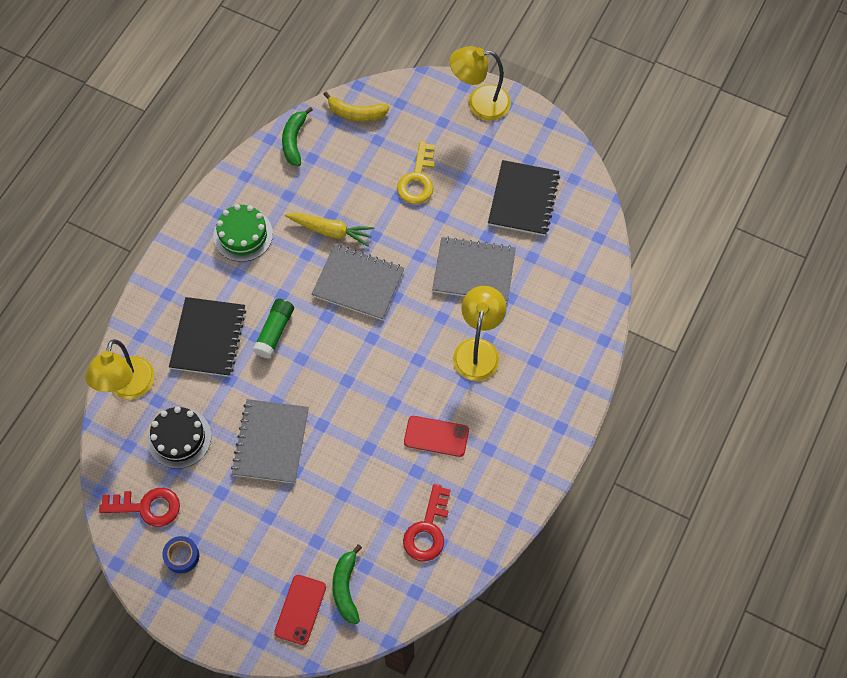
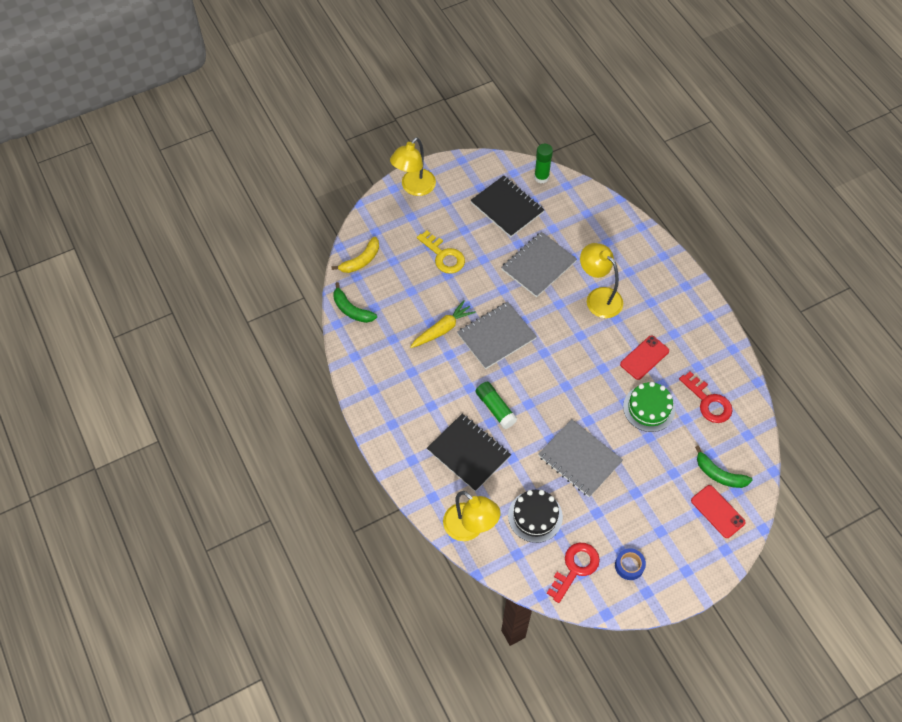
camera: 55 degrees left, 5 degrees down
(243, 235) = (402, 384): green cake -> green cake (649, 408)
(589, 208) = (541, 177): none -> green glue stick

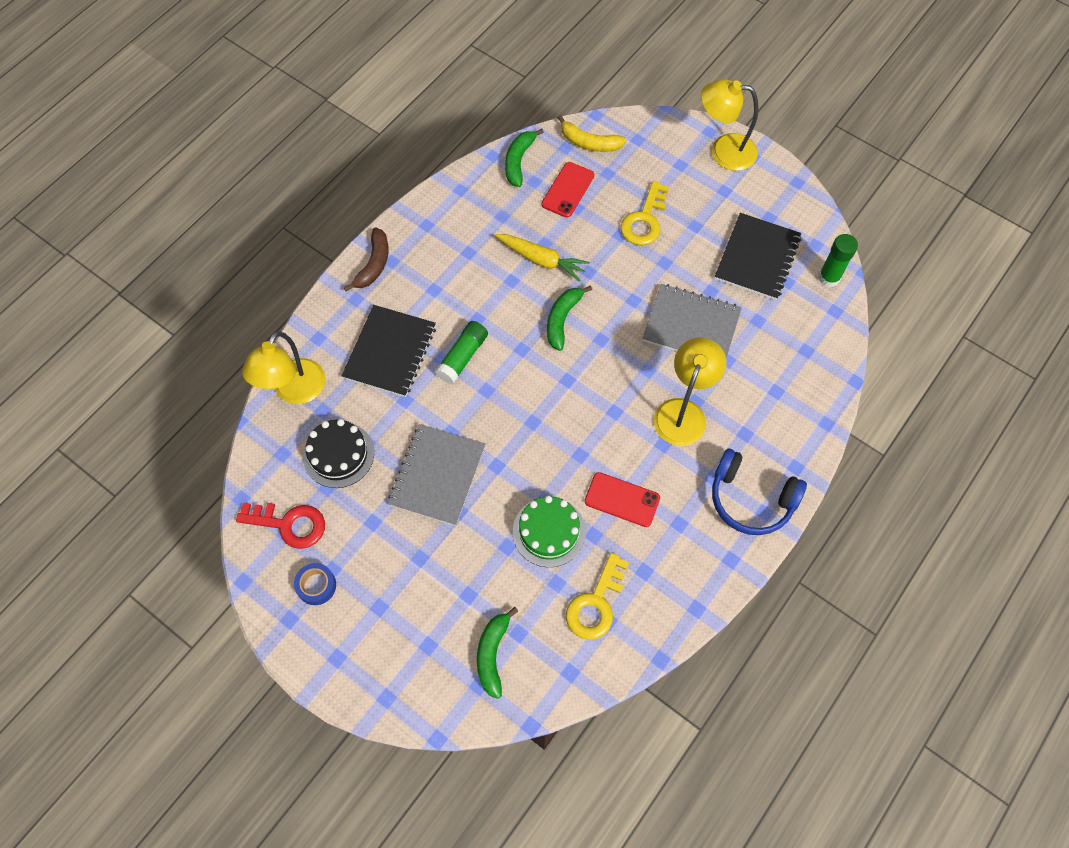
camera: 65 degrees right, 5 degrees up
(389, 437) = (374, 264): none -> brown banana
(496, 336) = (562, 319): grey notebook -> green banana
(674, 288) = (751, 499): none -> blue headphones
(708, 402) = (596, 603): red key -> yellow key
(717, 511) = (437, 670): red phone -> red phone (568, 190)

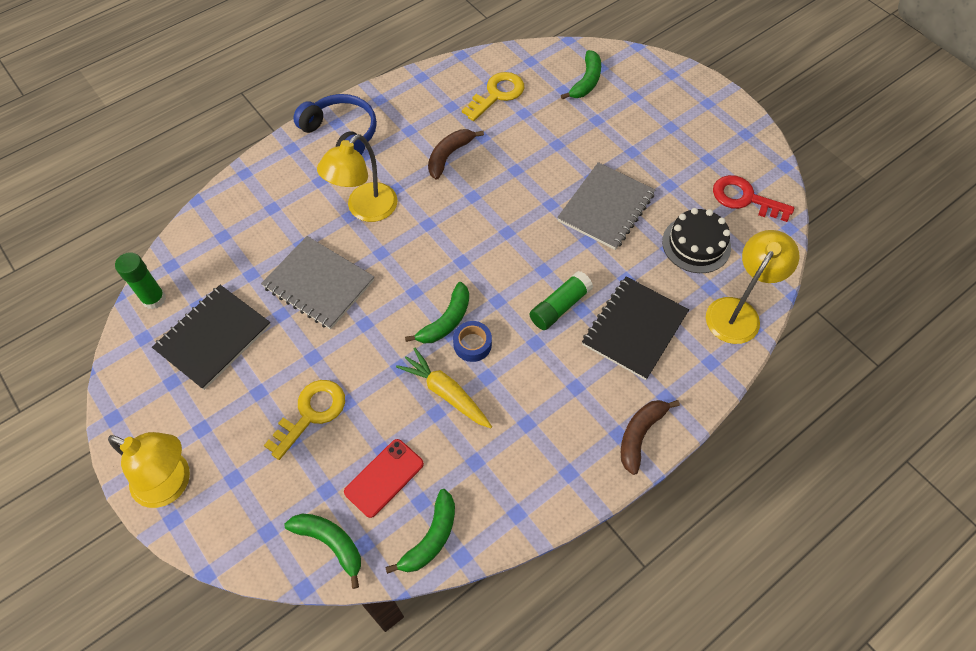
camera: 165 degrees left, 5 degrees down
(316, 586) = (722, 150): blue tape -> blue tape (472, 344)
(549, 531) = (519, 147): green cake -> none
(589, 142) = (331, 543): yellow banana -> green banana
(622, 500) = (449, 156): red phone -> brown banana

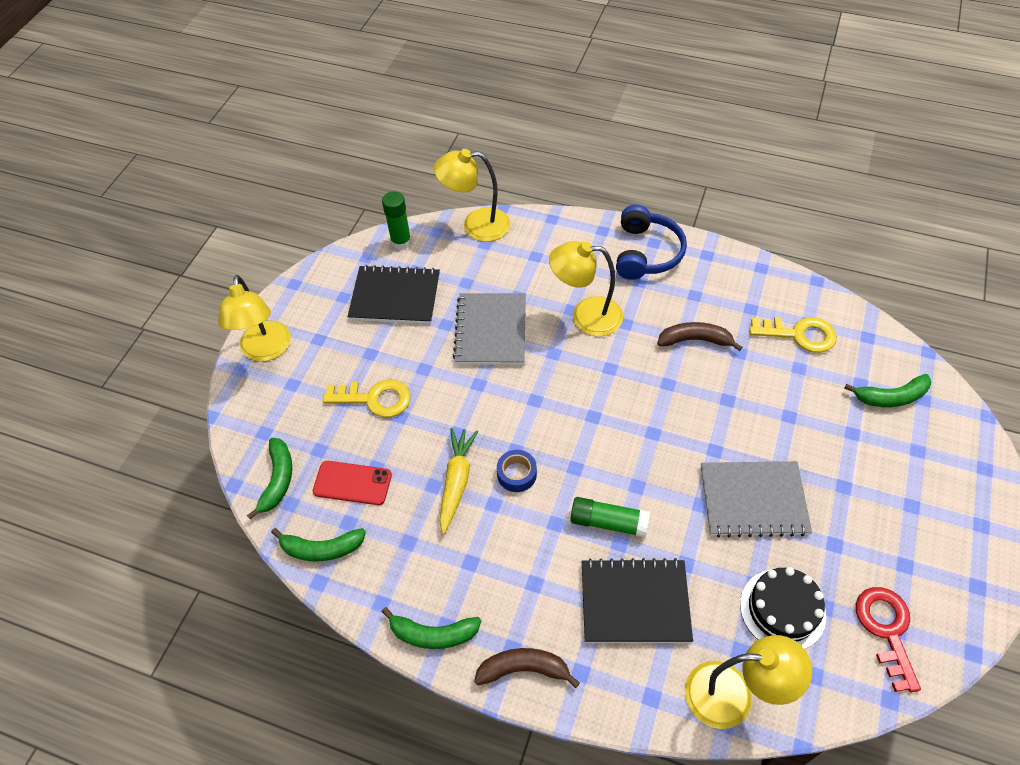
camera: 60 degrees right, 5 degrees down
(195, 231) = (476, 225): none -> yellow lamp
(446, 321) = (525, 440): green banana -> green banana (433, 634)

